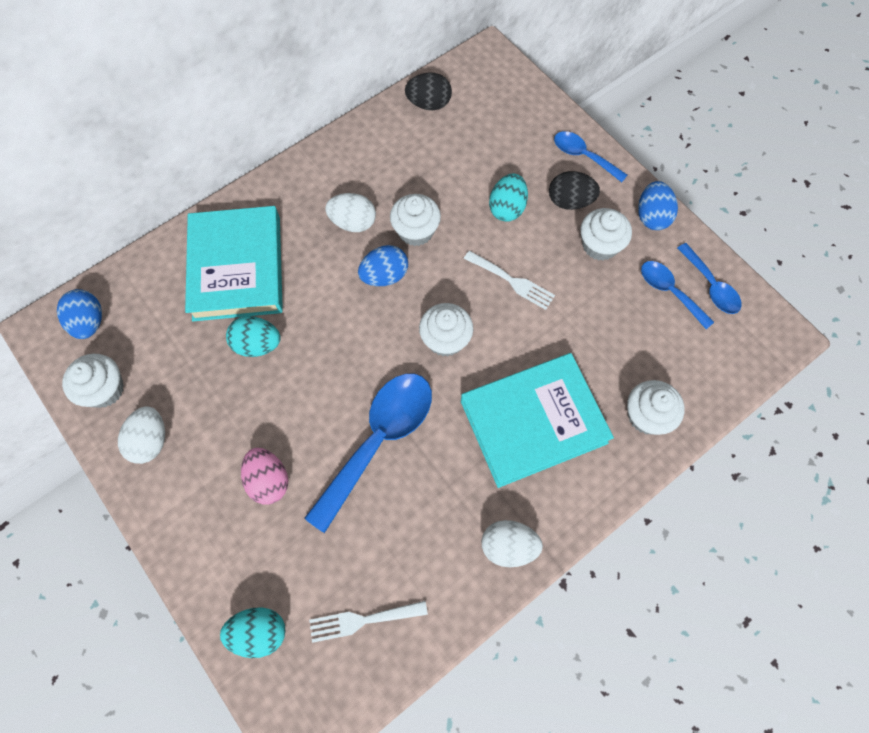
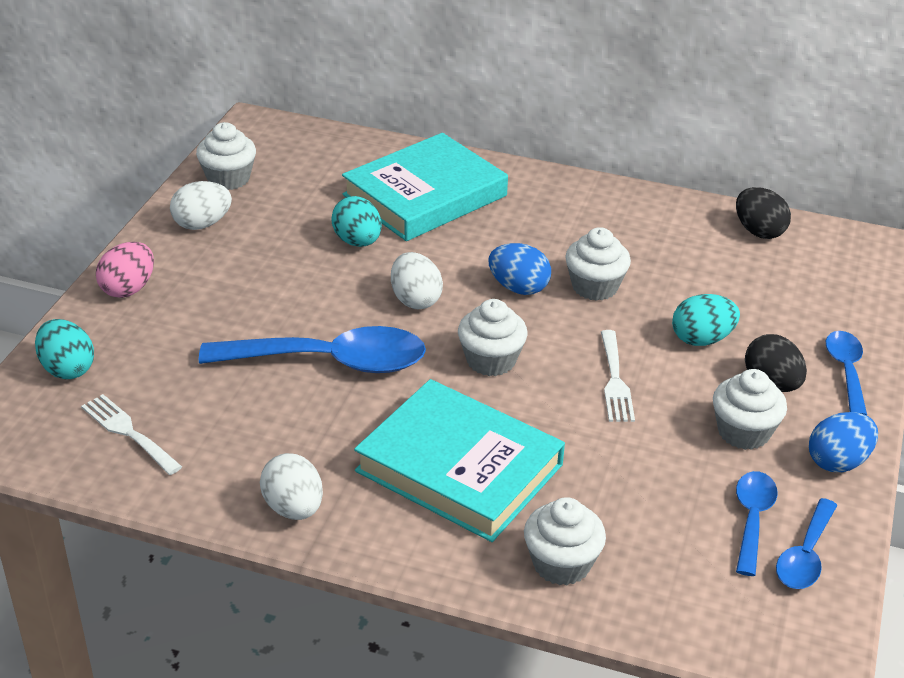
camera: 55 degrees right, 30 degrees down
(89, 322) = (284, 142): blue egg -> none
(268, 480) = (224, 309): pink egg -> pink egg (128, 289)
(353, 222) = (555, 242): white egg -> white egg (415, 300)

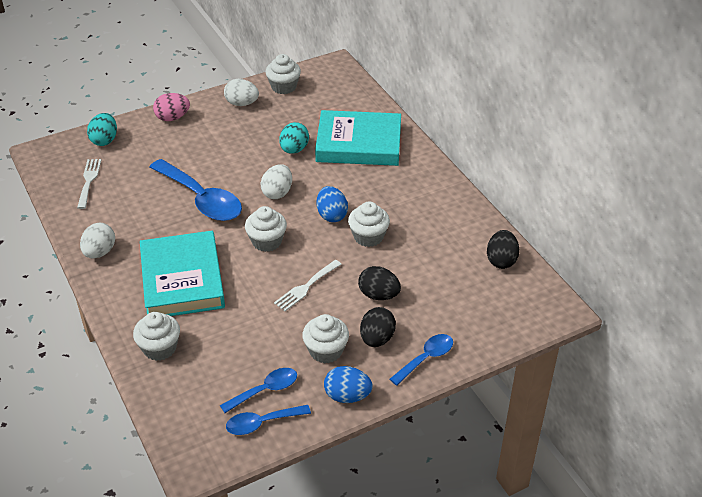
camera: 45 degrees right, 5 degrees up
(702, 339) = (378, 295): turquoise egg -> black egg

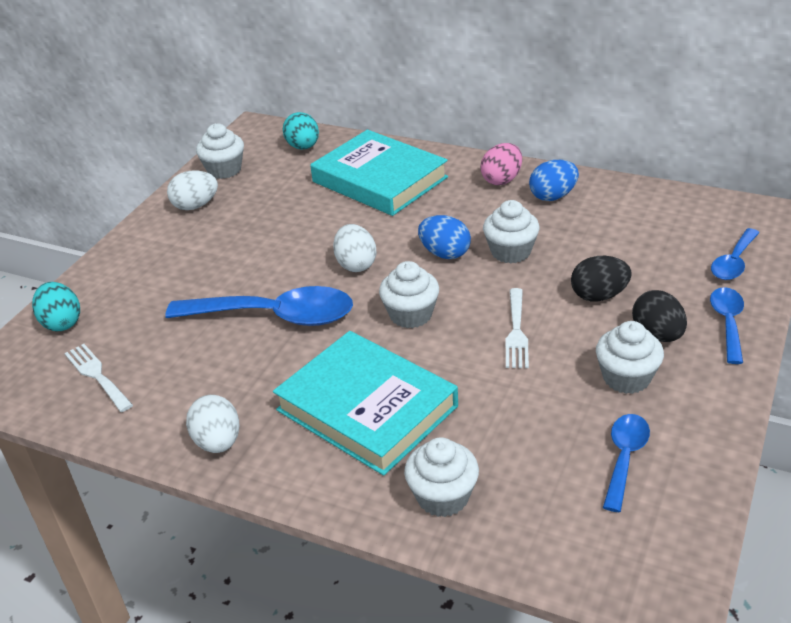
camera: 35 degrees left, 5 degrees down
(172, 118) = (125, 258): pink egg -> pink egg (502, 180)
(262, 423) = (671, 493): blue spoon -> blue spoon (733, 262)
(294, 149) = (317, 217): turquoise egg -> turquoise egg (303, 147)
(347, 396) = (711, 405): blue egg -> blue egg (553, 196)
(359, 143) = (380, 179): turquoise book -> turquoise book turned 75 degrees clockwise
(501, 260) = (661, 203): black egg -> none

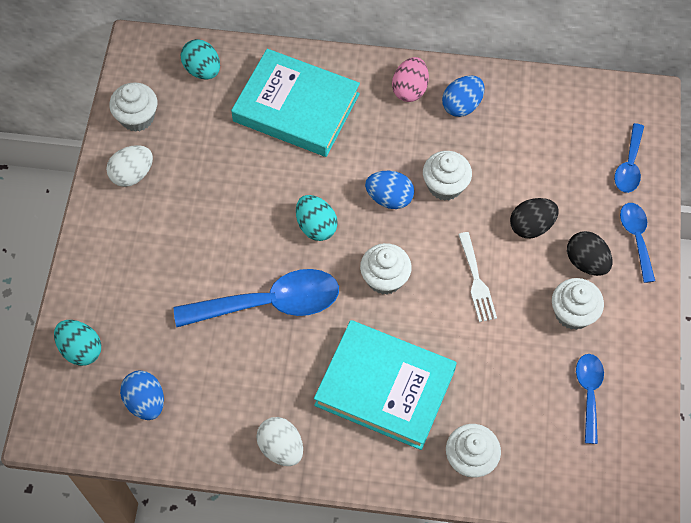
camera: 20 degrees left, 25 degrees up
(97, 375) = (145, 402): white fork -> blue egg
(356, 264) = (316, 226): white egg -> turquoise egg

